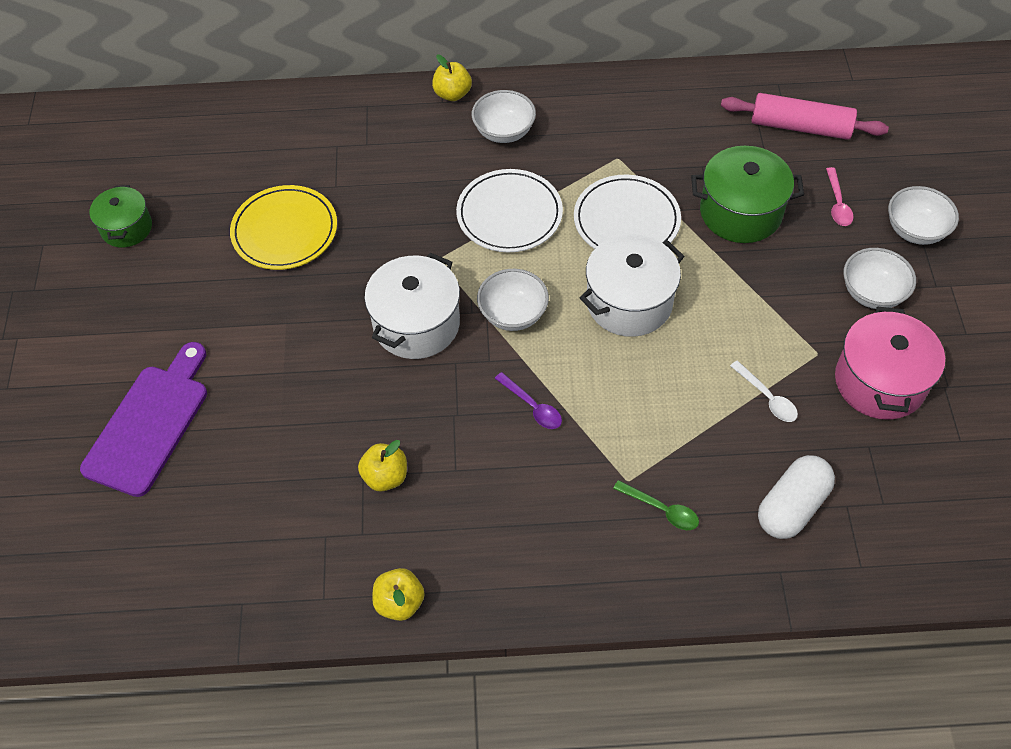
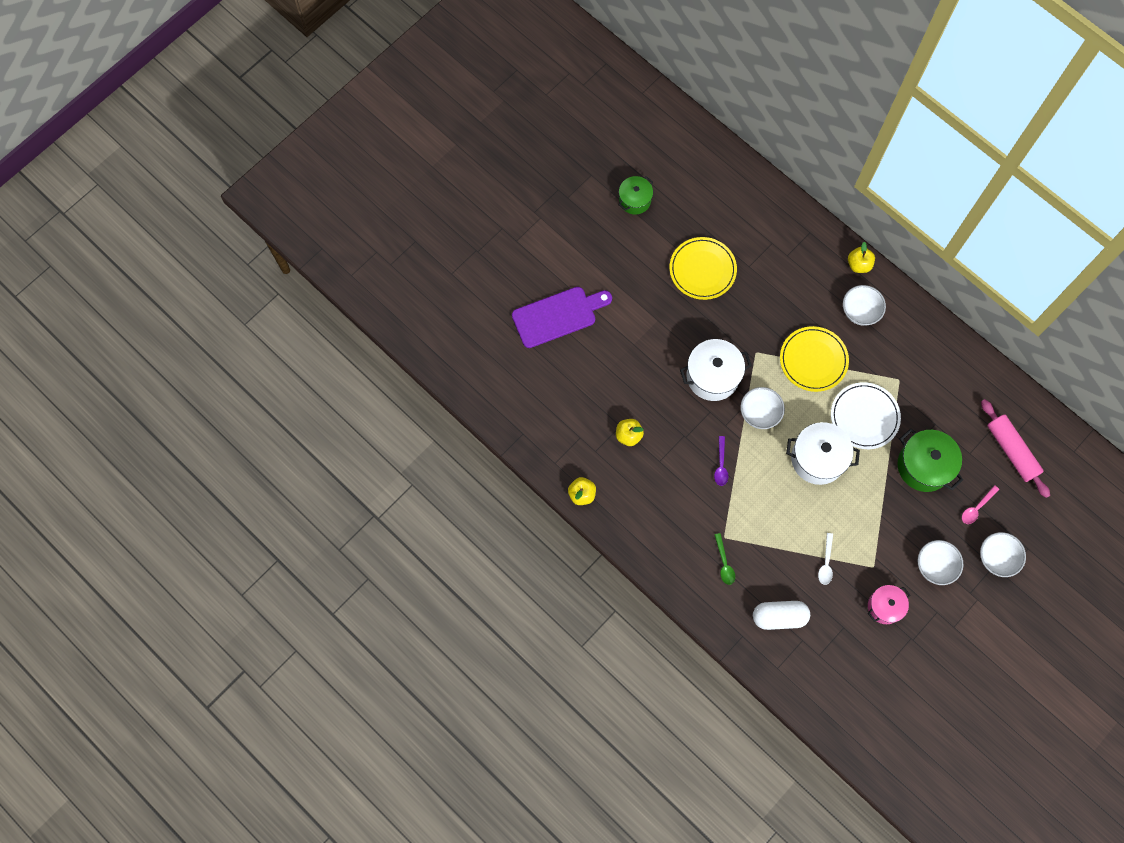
camera: 45 degrees right, 15 degrees up
(509, 214) = (813, 360): white plate -> yellow plate
(879, 382) = (884, 606): pink pot -> pink pot, size x0.63

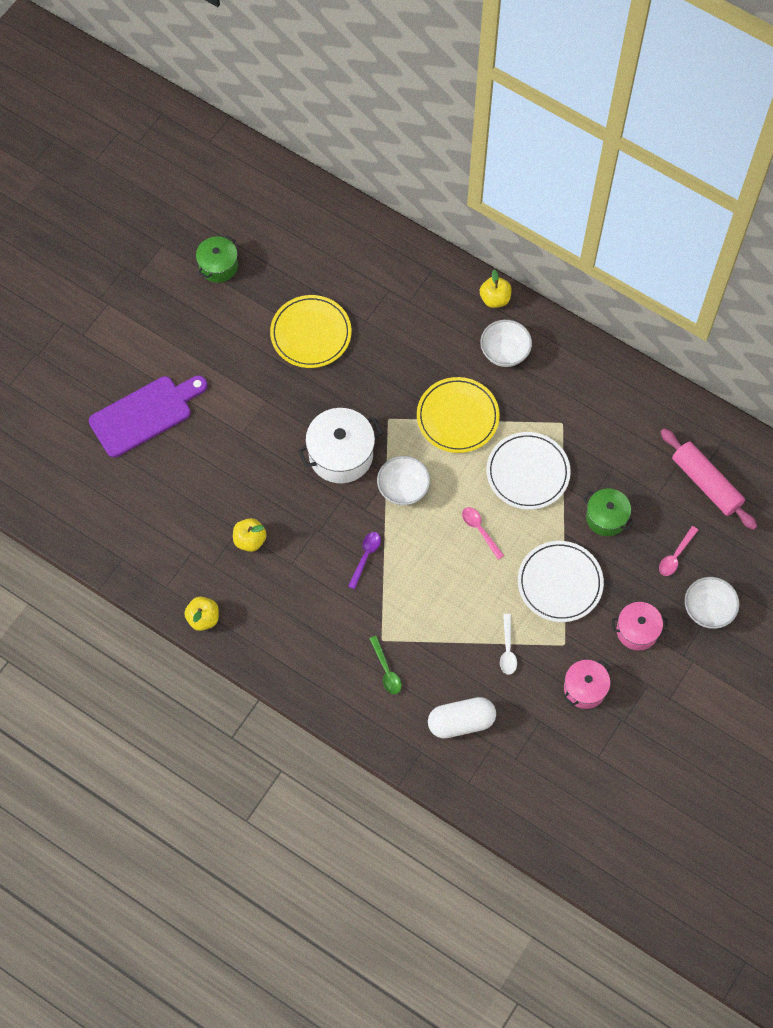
camera: 10 degrees left, 5 degrees down
(721, 465) = (365, 556): purple spoon -> purple spoon turned 150 degrees counterclockwise
(817, 459) = (480, 530): white pot -> pink spoon
(877, 514) = (560, 583): none -> white plate
(924, 466) = (606, 517): green pot -> green pot, size x0.63
(935, 565) = (637, 631): white bowl -> pink pot

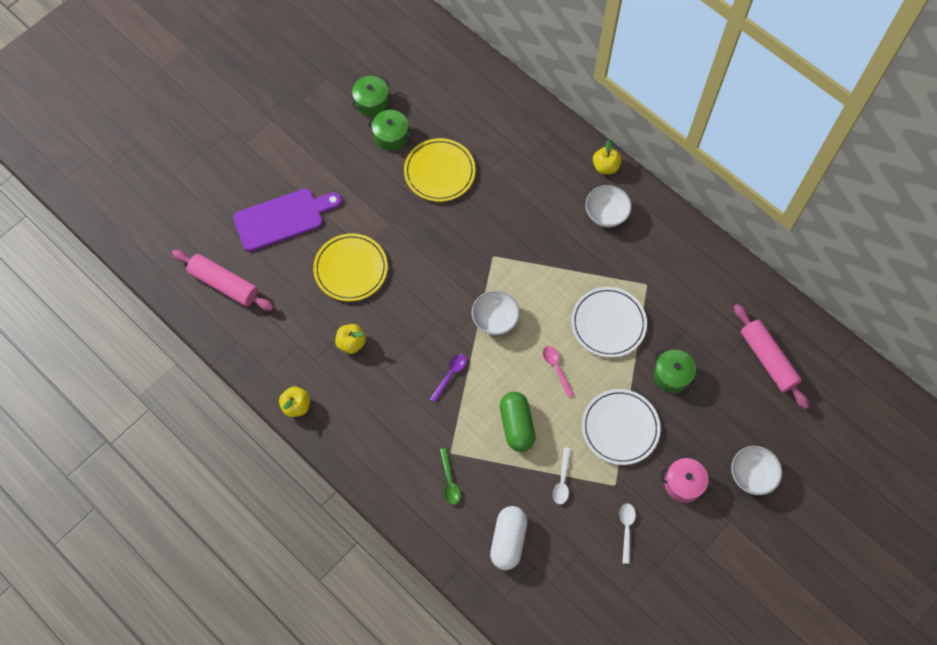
camera: 10 degrees right, 0 degrees up
(94, 498) = (224, 284): none -> pink rolling pin
(248, 301) = (391, 136): none -> green pot
(341, 455) = (445, 281): white pot -> none
(448, 599) = (516, 425): none -> green capsule
(457, 417) = (554, 264): yellow plate -> yellow plate (351, 269)
(461, 722) = (508, 540): white capsule -> white capsule turned 75 degrees counterclockwise
(585, 688) = (626, 529): pink pot -> white spoon
(675, 556) = (729, 421): pink spoon -> none

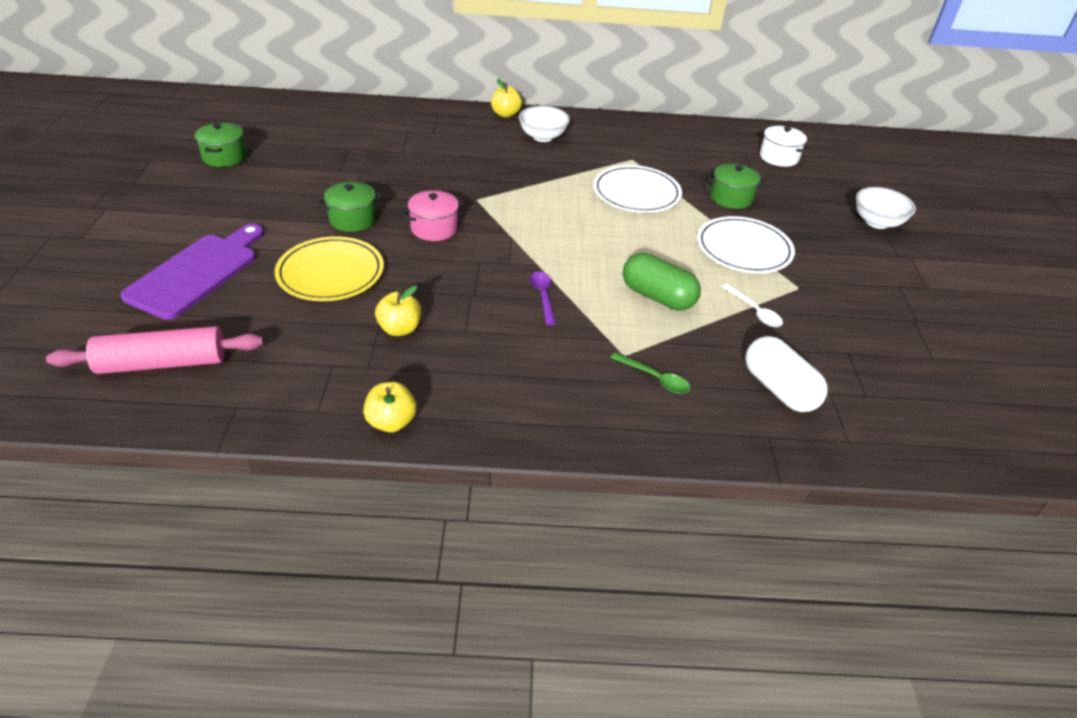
camera: 45 degrees left, 25 degrees down
(391, 136) = (272, 169): green pot -> green pot (353, 219)
(439, 172) = (353, 171): yellow plate -> none
(495, 319) = (534, 237): white bowl -> none
(556, 368) = (635, 240): pink spoon -> none
(626, 529) = (855, 311): white spoon -> none
(683, 483) = (844, 255): pink pot -> pink pot (434, 228)
(768, 359) = (778, 157): pink rolling pin -> white pot

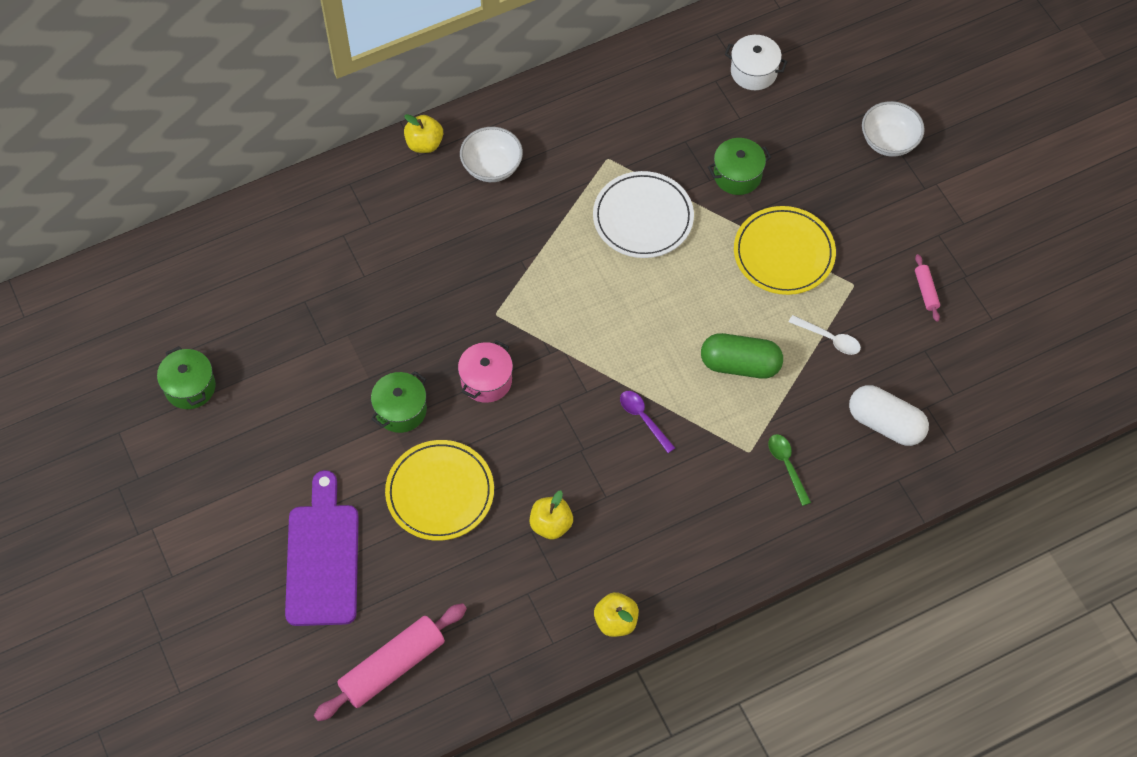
camera: 25 degrees left, 20 degrees up
(655, 379) = (787, 465): green spoon -> green spoon turned 120 degrees counterclockwise
(743, 249) = (784, 253): white plate -> yellow plate
(869, 315) = (926, 291): none -> pink rolling pin

